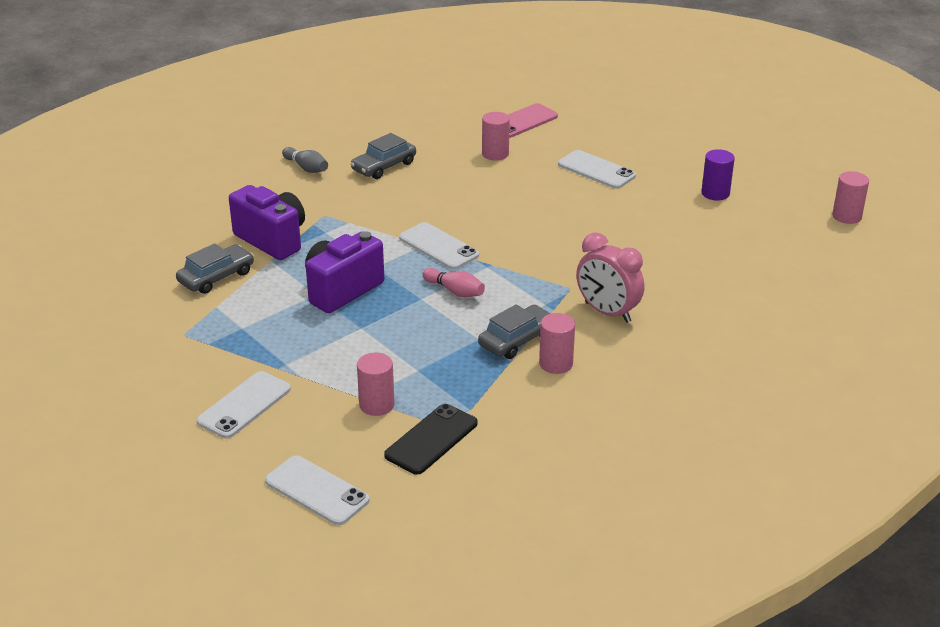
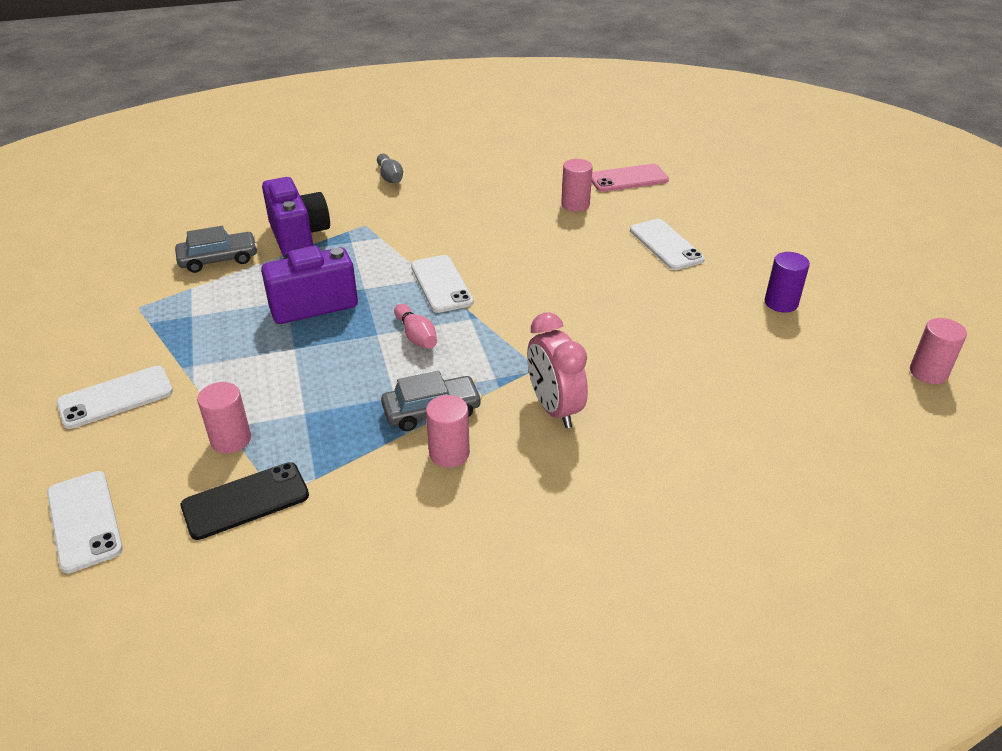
camera: 25 degrees right, 5 degrees up
(384, 166) = (459, 192): grey car -> none

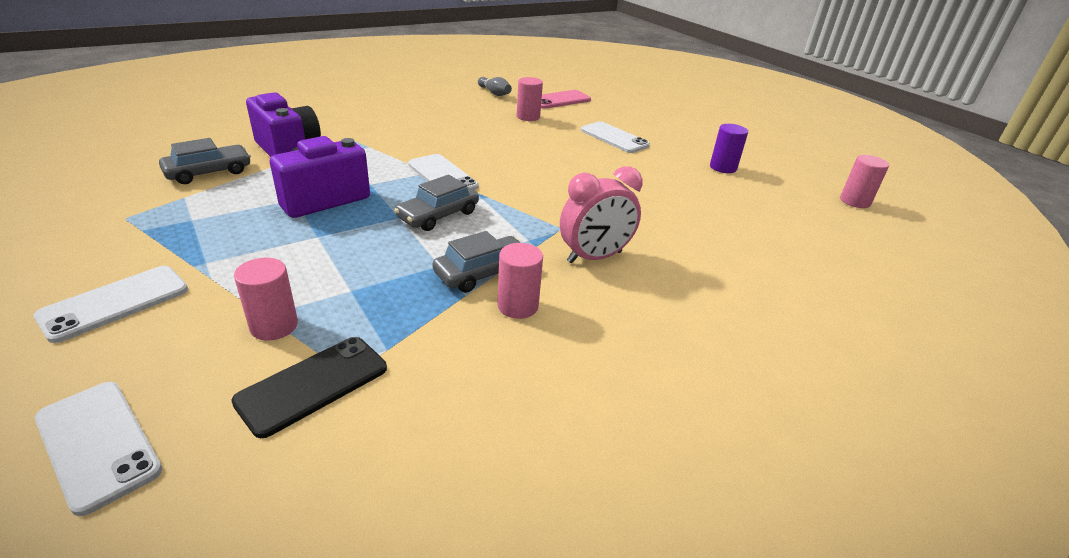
camera: 20 degrees left, 5 degrees down
(390, 177) = (360, 106): grey bowling pin -> grey bowling pin (494, 93)
(416, 336) = (438, 215): pink bowling pin -> grey car
(554, 408) = (594, 257): pink clock -> pink clock turned 75 degrees counterclockwise

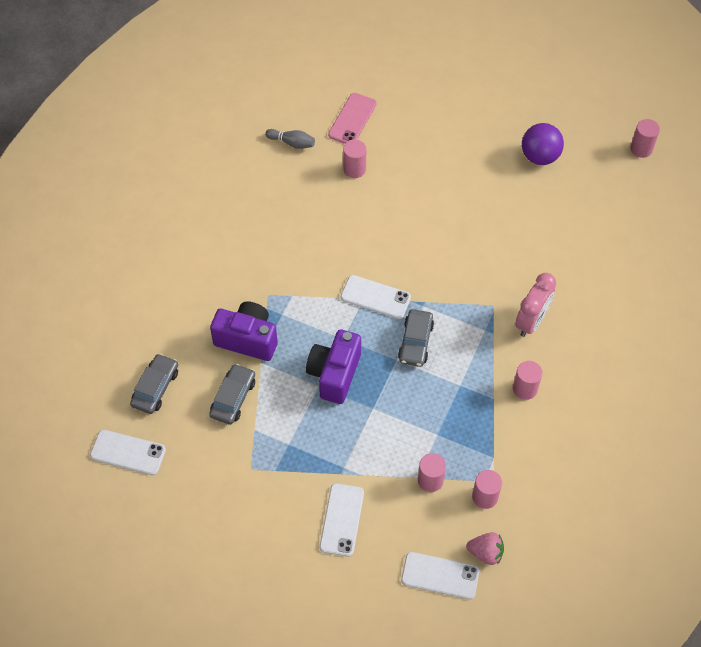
camera: 30 degrees left, 25 degrees up
(205, 458) = (485, 552): none -> pink strawberry
(313, 384) = (485, 496): black phone -> pink cylinder
(482, 272) = (486, 376): grey car -> grey car (155, 388)
(614, 138) = (441, 160): white phone -> white phone (128, 452)
(723, 167) = (539, 156): purple cylinder -> purple ball

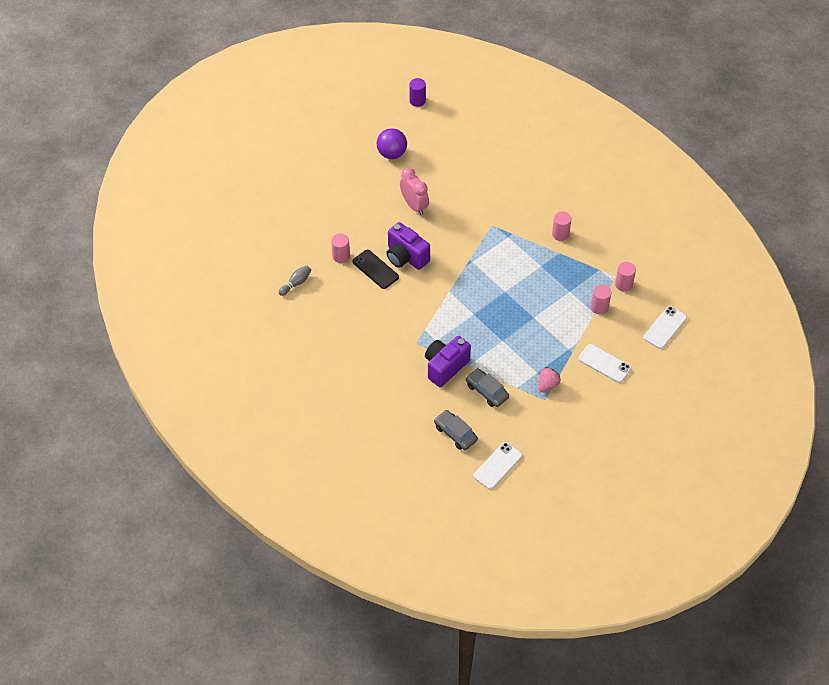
camera: 65 degrees left, 5 degrees down
(334, 374) = (498, 328): purple camera -> purple camera (406, 257)
(352, 119) = (297, 241): pink phone -> none
(354, 210) = (375, 269): none -> black phone
(375, 297) = (451, 284): white phone -> none
(415, 342) = (497, 276): grey car -> none
(485, 552) = (660, 299): pink strawberry -> pink strawberry (547, 385)
(531, 321) = (514, 211): pink clock -> pink clock (414, 205)
(641, 149) = (417, 101): pink cylinder -> purple cylinder

